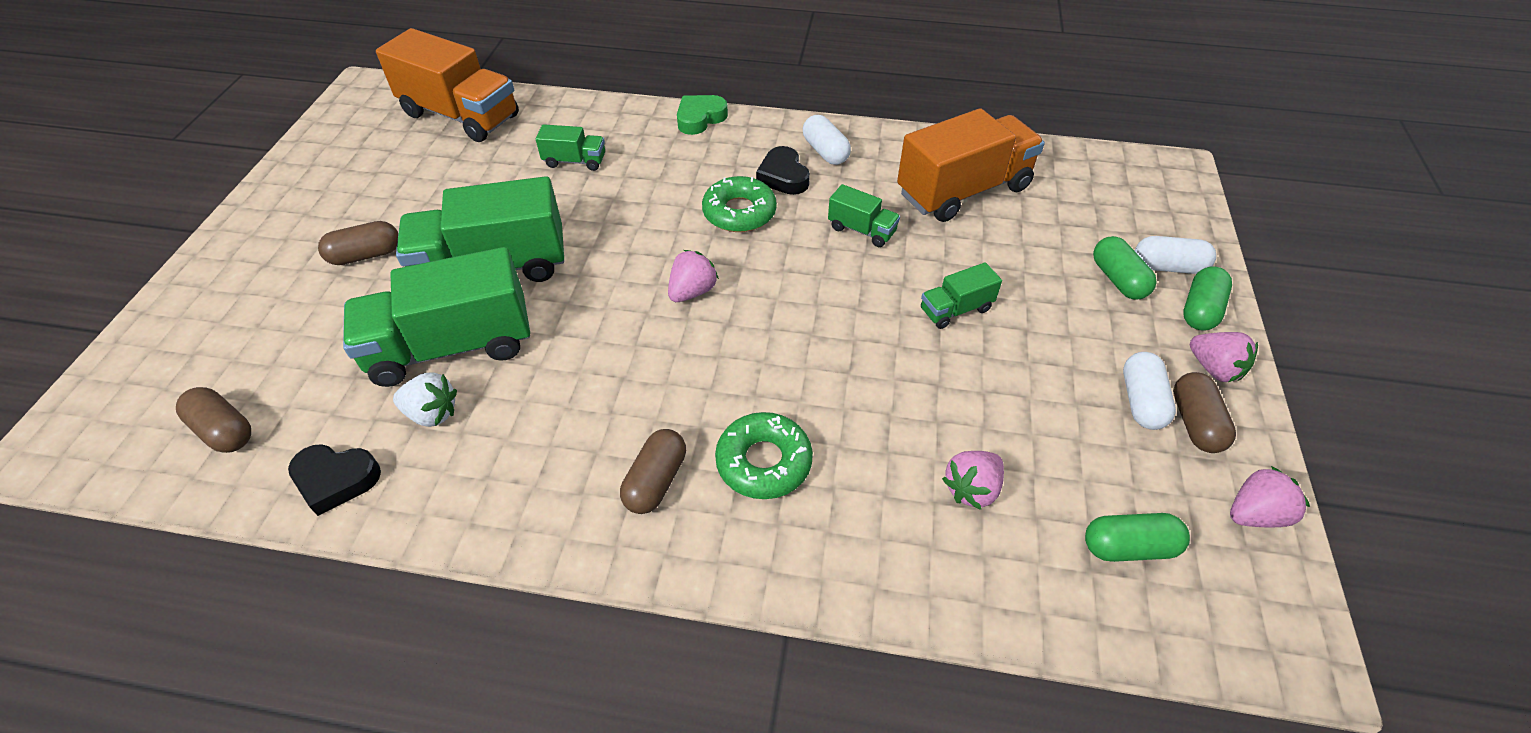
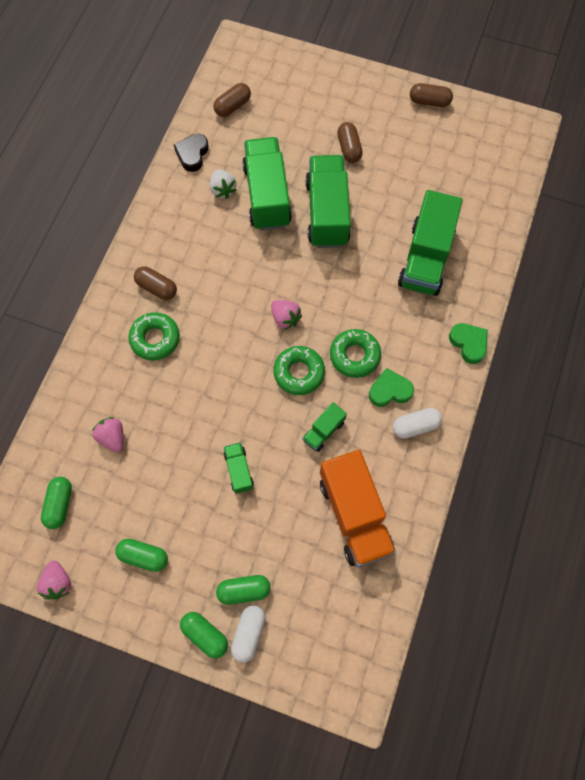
camera: 100 degrees right, 20 degrees up
(432, 413) = (223, 190): white strawberry -> white strawberry turned 45 degrees counterclockwise
(461, 116) = (488, 188): orange truck -> none
(575, 161) = (425, 258): green truck -> green truck, size x2.12
(780, 265) = (299, 372): none -> green donut
(783, 176) = (389, 390): black heart -> green heart
(1141, 401) = (144, 556): white capsule -> green capsule
(1195, 423) = (121, 581): brown capsule -> brown capsule (429, 101)
(1214, 369) = (156, 616): pink strawberry -> none

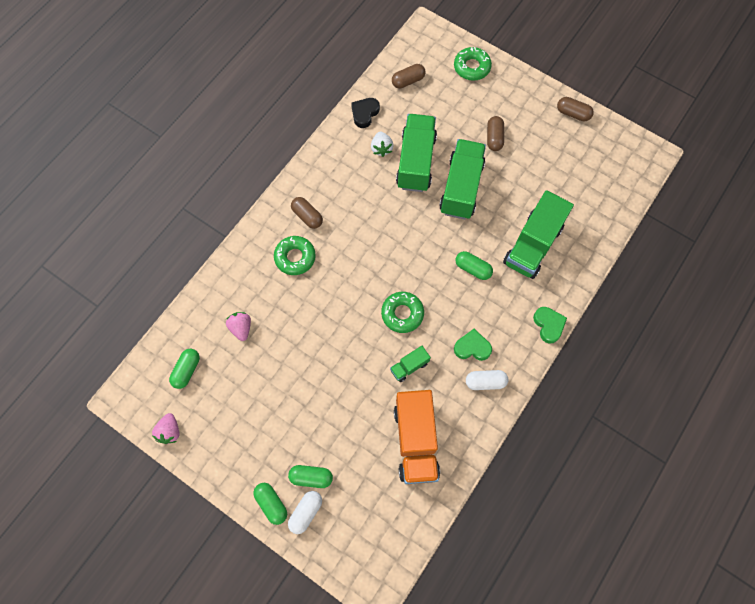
camera: 15 degrees right, 0 degrees up
(144, 556) = (240, 428): green capsule -> green capsule (473, 268)
(239, 470) = (333, 380): green truck -> none
(285, 318) = (403, 267): pink strawberry -> none
(354, 355) = (451, 311): green donut -> green donut (472, 67)

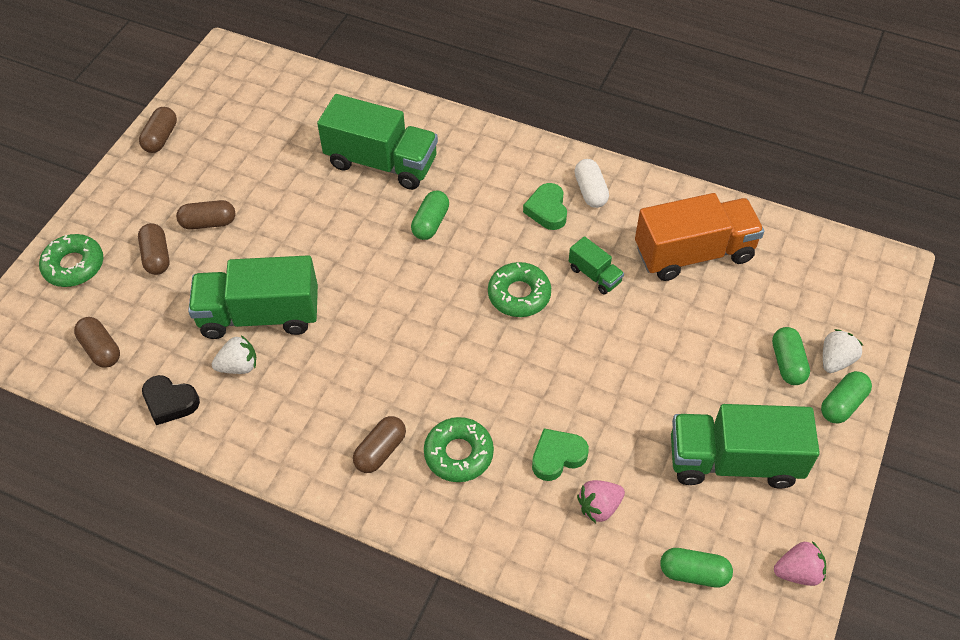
camera: 100 degrees left, 15 degrees down
(306, 512) = (835, 360): white capsule -> white strawberry
(461, 188) = (300, 252): green truck -> green truck (734, 461)
(471, 109) = (157, 256): none -> brown capsule
(548, 325) = (494, 136): green heart -> green heart (557, 456)

